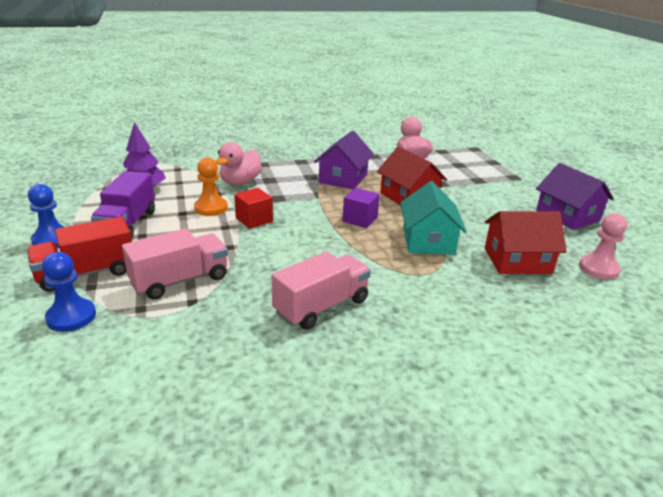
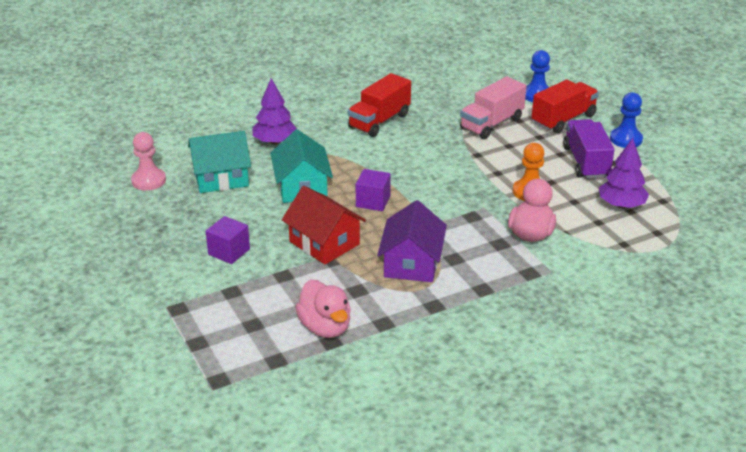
camera: 170 degrees right, 5 degrees up
(254, 220) = (476, 184): red cube -> none
(321, 306) = (379, 121): pink truck -> red truck
(464, 296) = (275, 142): none -> purple tree
(487, 201) = (229, 252): none -> purple cube
(517, 261) = (221, 178): red house -> turquoise house
(567, 215) = (140, 243): purple house -> none

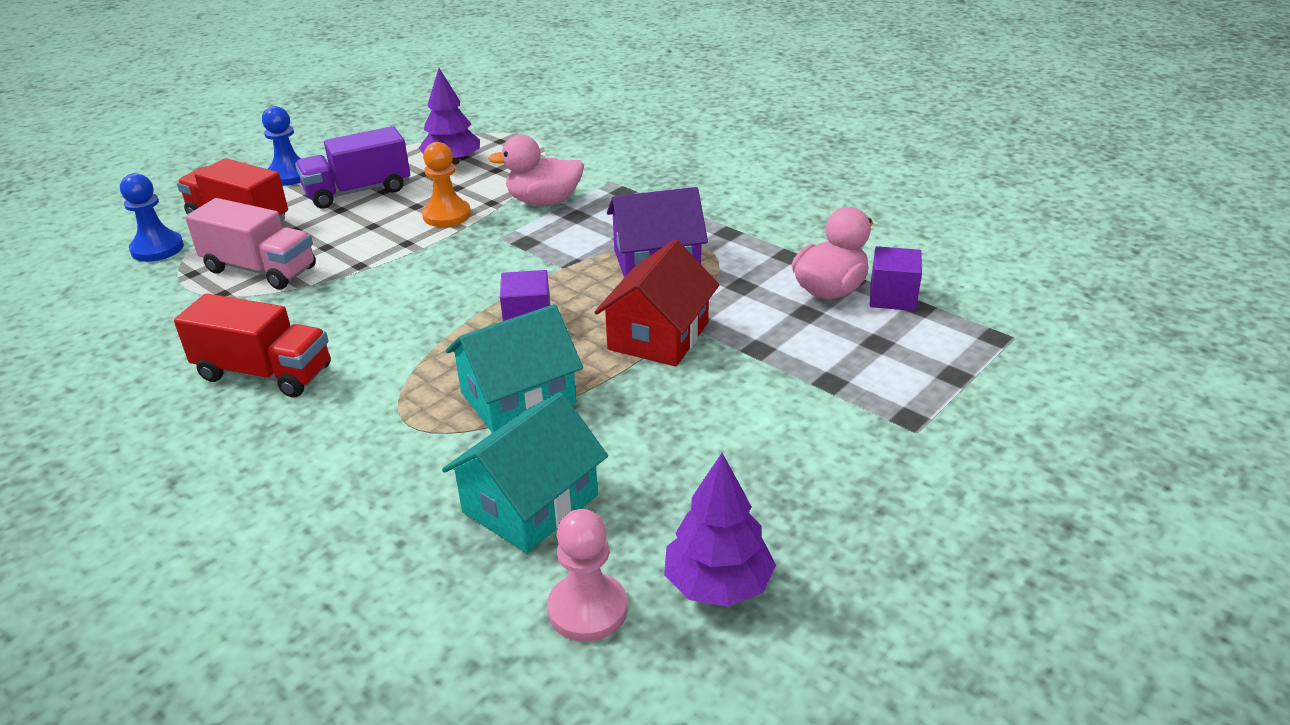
camera: 110 degrees left, 0 degrees up
(221, 178) = (530, 503): turquoise house -> turquoise house turned 75 degrees clockwise
(229, 252) = (742, 416): purple cube -> purple cube (892, 297)
(275, 142) = (369, 476): purple tree -> purple tree (718, 584)

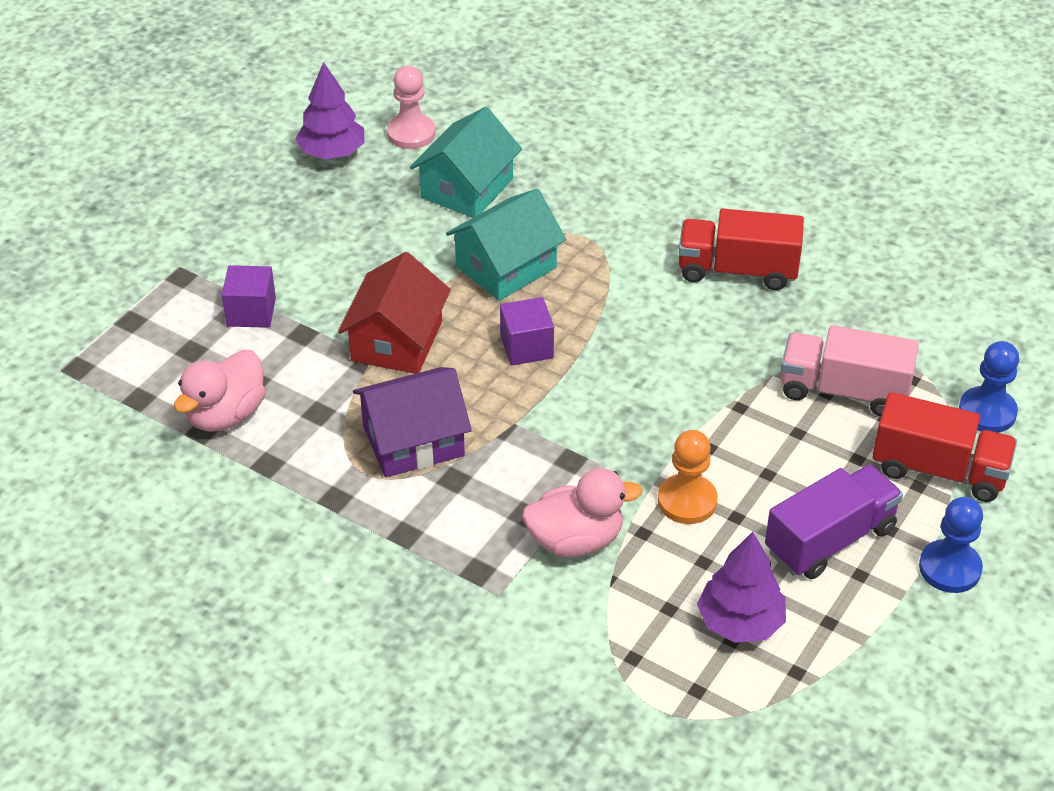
camera: 170 degrees right, 10 degrees up
(892, 297) = (163, 410): purple cube -> purple cube (251, 312)

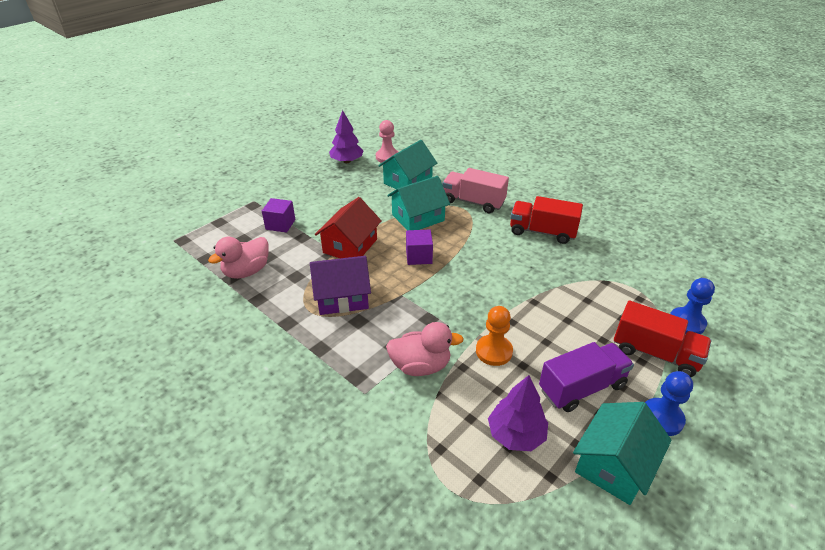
camera: 10 degrees right, 5 degrees down
(843, 391) = (597, 300): pink truck -> pink truck (473, 202)
(884, 643) = (614, 465): none -> turquoise house

